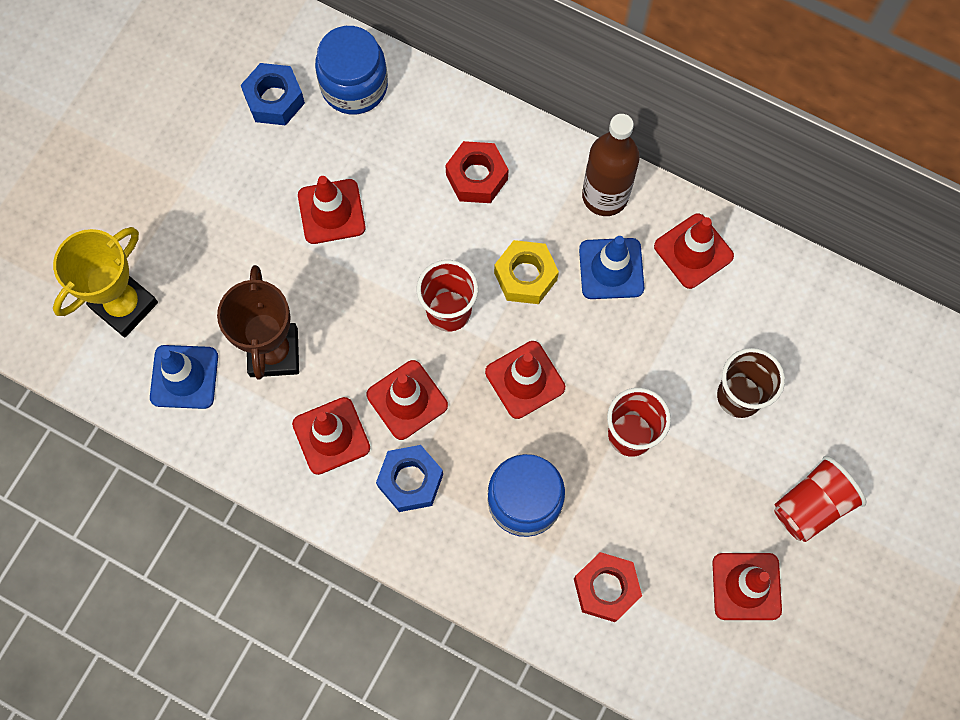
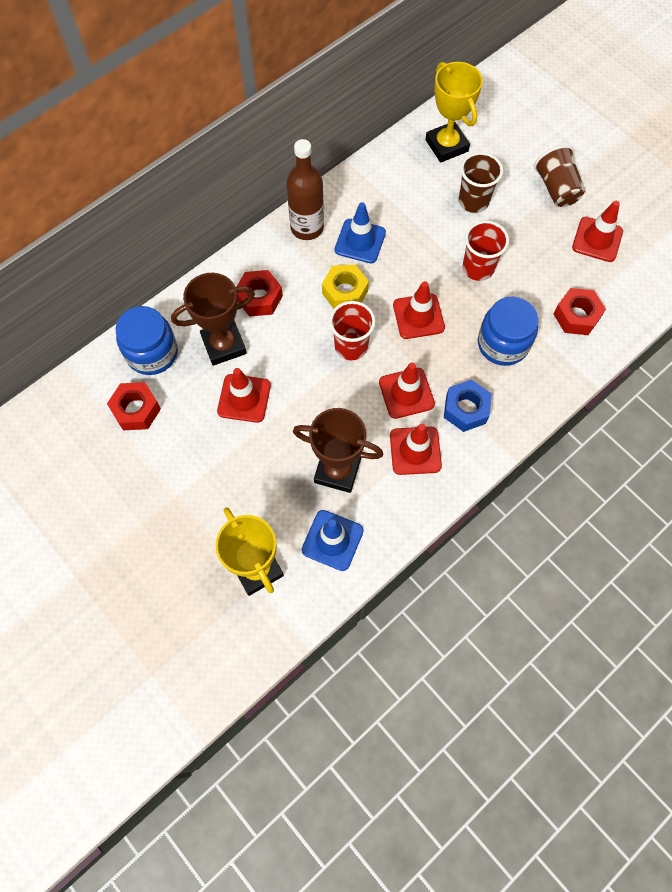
camera: 70 degrees left, 5 degrees down
(274, 99) = (136, 410): blue nut -> red nut
(395, 161) = (224, 345): none -> brown trophy
(693, 251) = (367, 192): red traffic cone -> none
(811, 505) = (556, 188): red cup -> brown cup
(820, 331) = (446, 145): none -> yellow trophy

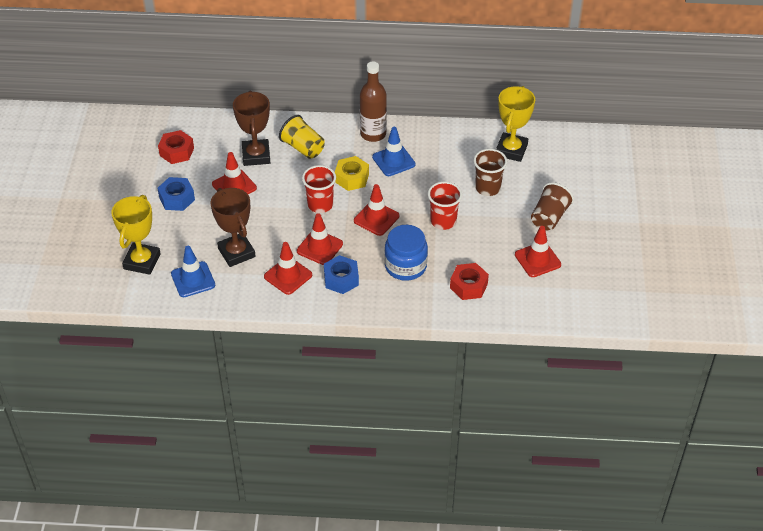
camera: 45 degrees right, 20 degrees down
(152, 353) = (217, 133): blue jar -> none
(203, 464) = (177, 198): none -> blue nut
(224, 345) = (256, 155): brown trophy -> brown trophy turned 60 degrees clockwise
(259, 298) = (303, 148): red nut -> yellow cup

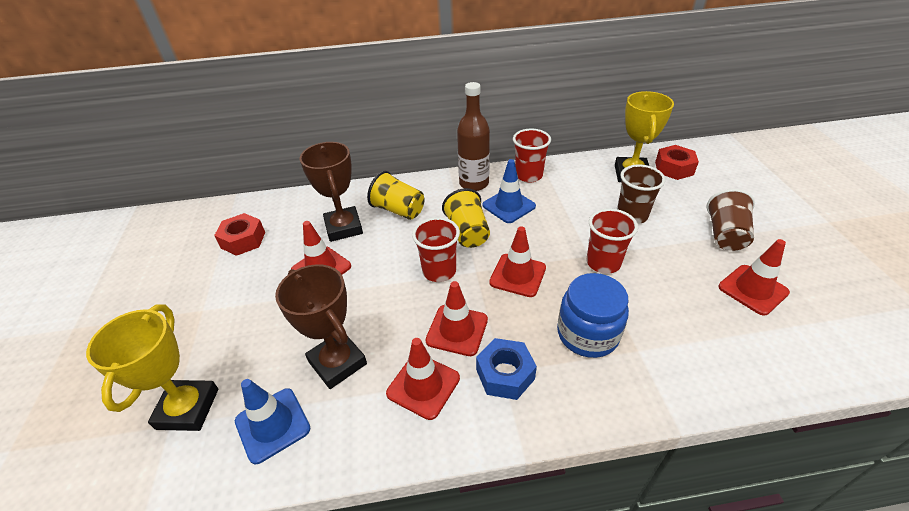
camera: 10 degrees left, 5 degrees down
(177, 198) = (244, 298): blue nut -> none
(352, 178) = (467, 232): yellow nut -> yellow cup
(423, 135) = (528, 175): none -> red cup
(468, 286) = (690, 346): red nut -> red nut (674, 168)

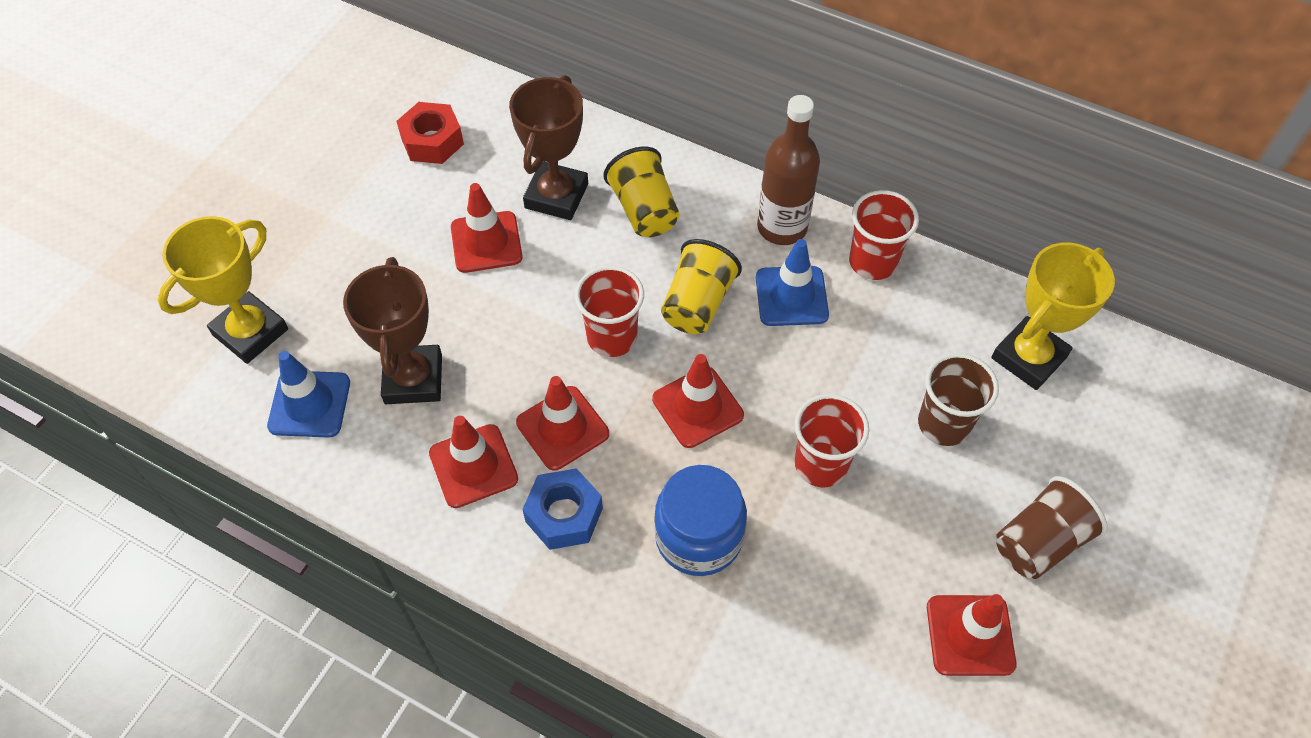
camera: 35 degrees right, 15 degrees up
(674, 168) = (1109, 391): red nut -> none

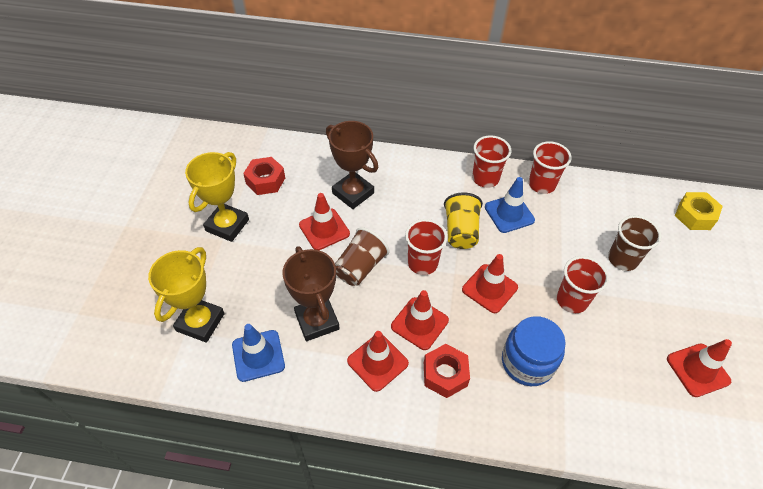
camera: 20 degrees left, 5 degrees down
(556, 196) = (353, 193): brown trophy -> brown trophy turned 45 degrees counterclockwise
(564, 515) = (445, 374): blue nut -> red nut
(644, 210) = (406, 188): yellow cup -> none
(782, 227) = (485, 178): brown bottle -> red cup
(1029, 357) = (645, 212): yellow trophy -> yellow trophy (227, 225)
(1039, 542) = (703, 307): brown cup -> brown cup (360, 267)
(1115, 387) = (694, 216): none -> yellow nut

